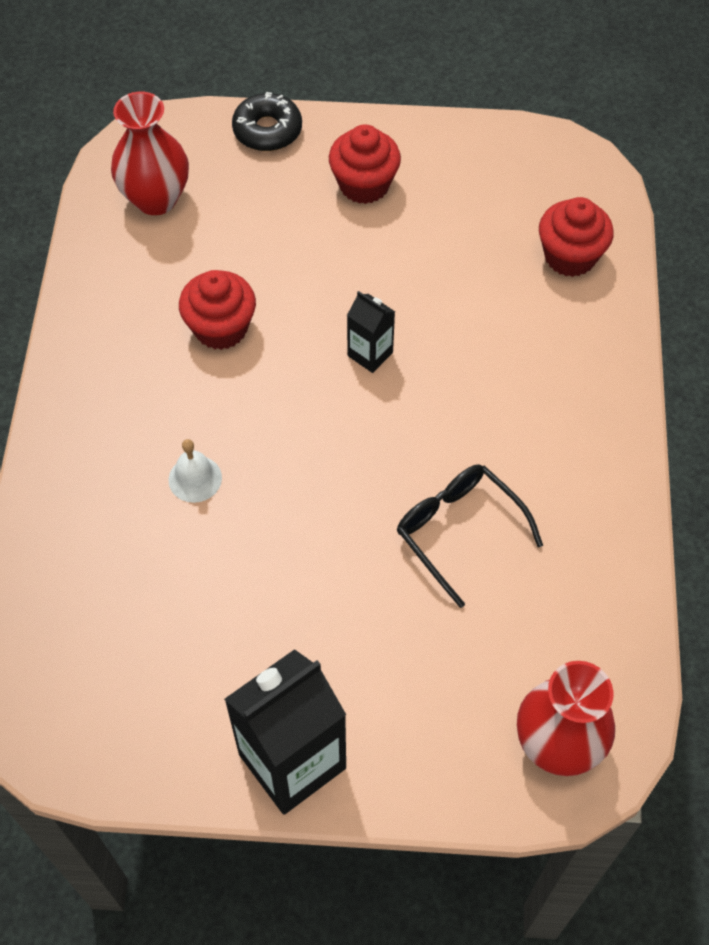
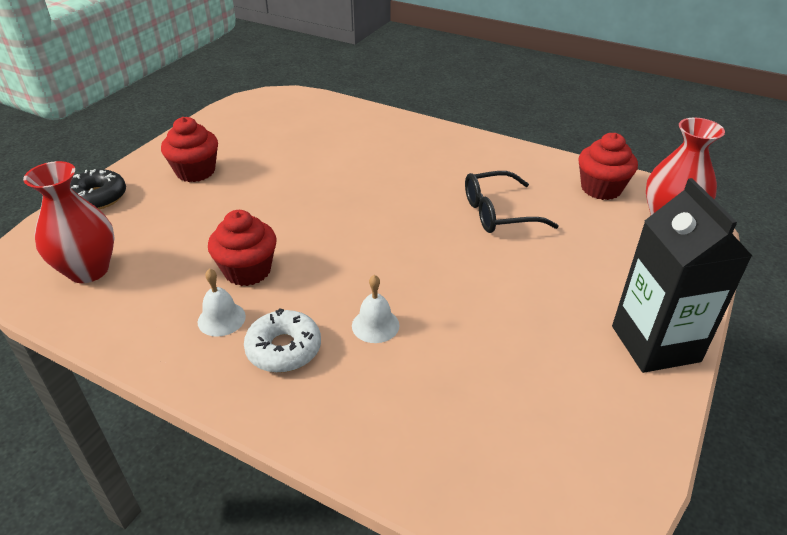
camera: 65 degrees left, 20 degrees down
(127, 415) = (284, 349): none -> white donut
(143, 344) = (221, 319): none -> white bell
(370, 354) = (334, 208): black carton -> none
(570, 256) = (330, 119): red cupcake -> red cupcake (601, 188)

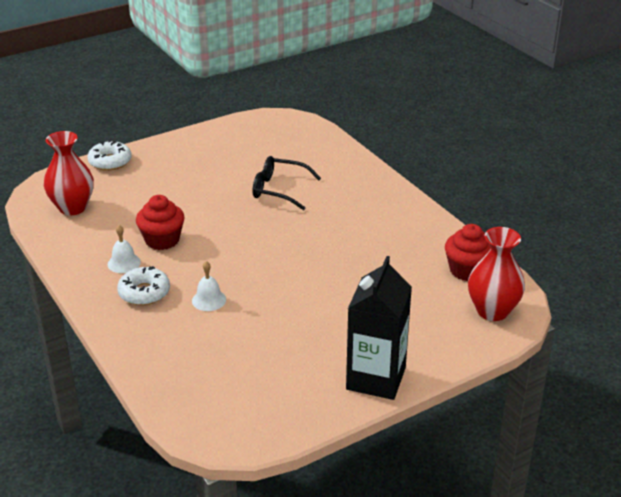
camera: 30 degrees right, 5 degrees down
(97, 197) = (110, 162): black donut -> white donut
(195, 171) = (184, 163): red cupcake -> none
(498, 213) = (365, 261): black glasses -> black glasses (279, 190)

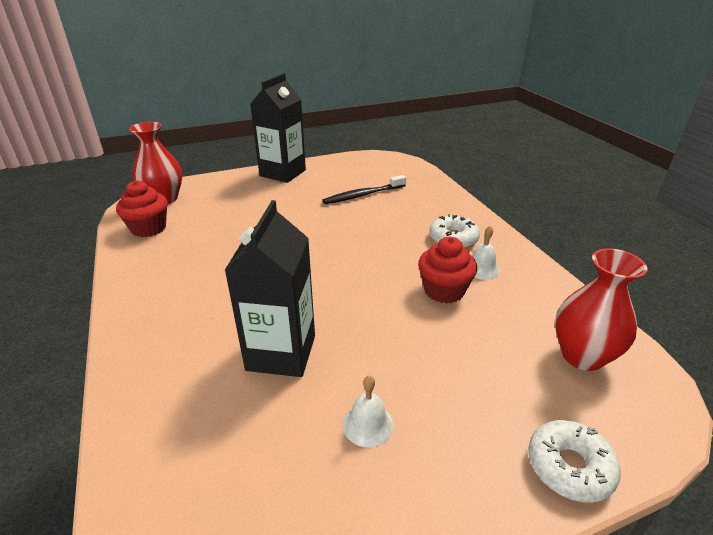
camera: 170 degrees left, 0 degrees up
(209, 300) = (393, 227): white bell -> white bell (368, 424)
(250, 346) = (363, 195): none -> black toothbrush
(279, 190) = (281, 353): black glasses -> black carton

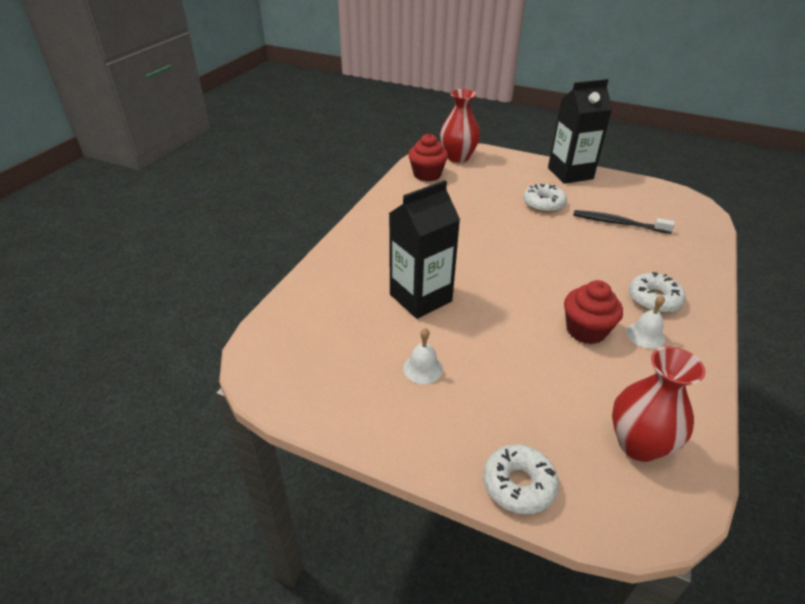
camera: 45 degrees right, 5 degrees up
(290, 206) = (543, 204): none -> white donut

